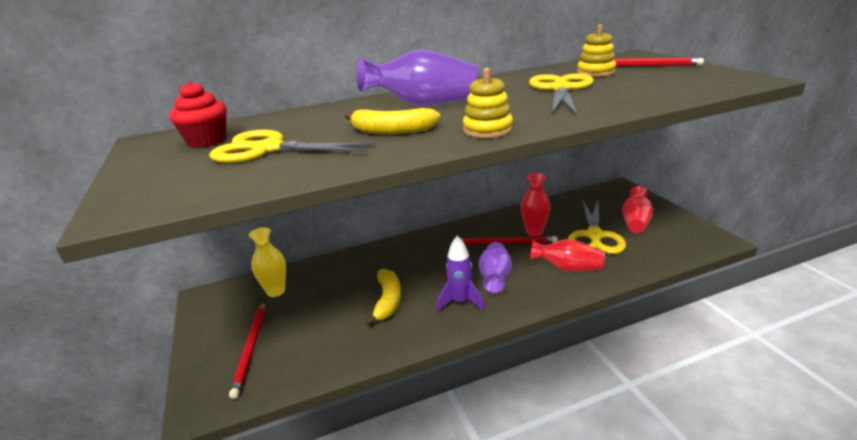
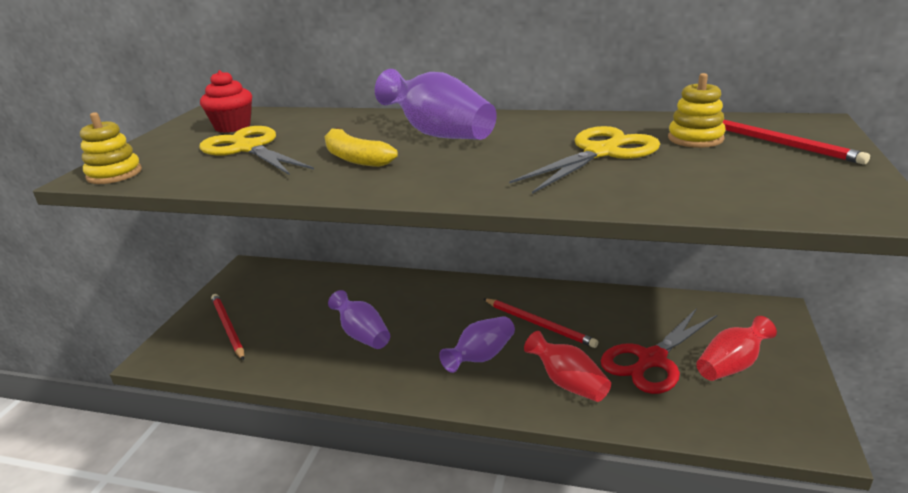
camera: 35 degrees right, 0 degrees up
(251, 349) = (228, 327): red pencil -> red pencil turned 120 degrees clockwise
(276, 291) = (295, 285): yellow vase -> none
(388, 301) = (362, 335): yellow banana -> purple vase
(460, 302) = (419, 366): purple rocket -> none
(487, 130) = (424, 183): yellow stacking toy -> yellow stacking toy (114, 174)
(534, 232) = (587, 325): red vase -> none
(594, 236) = (652, 360): yellow scissors -> red scissors

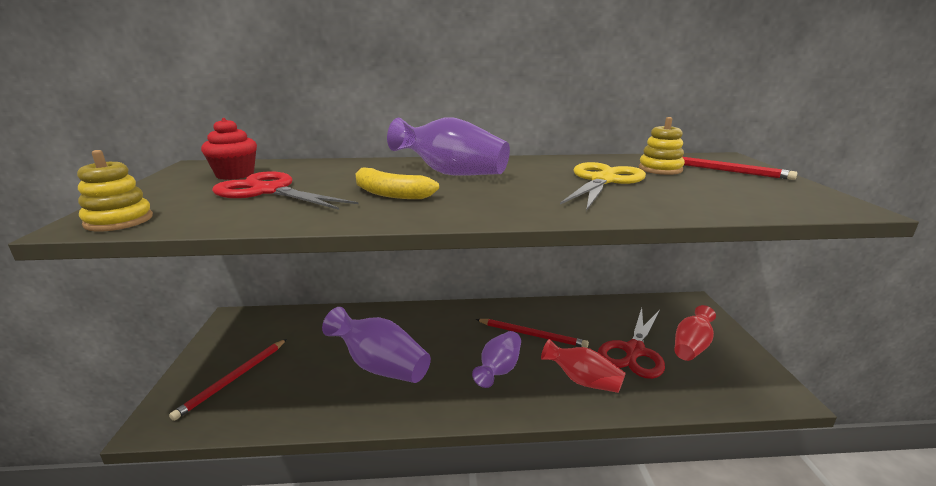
camera: 20 degrees left, 5 degrees down
(228, 327) = (233, 379): red pencil -> red pencil turned 105 degrees counterclockwise
(249, 148) = (269, 191): yellow scissors -> red scissors
(362, 335) = (380, 366): purple vase -> purple vase, size x1.50

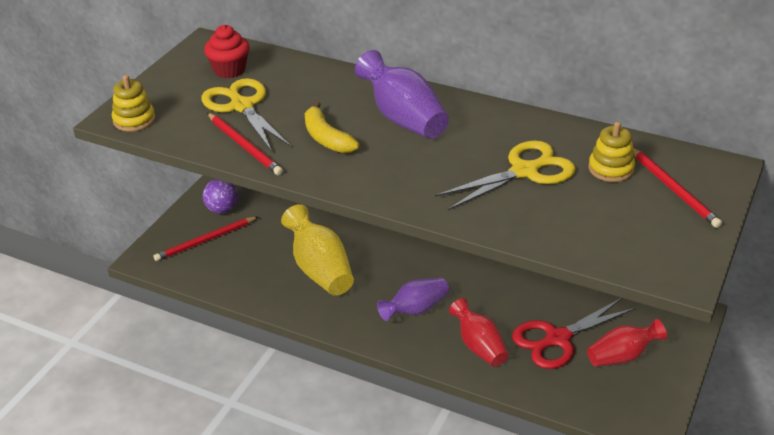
camera: 30 degrees right, 15 degrees up
(241, 345) = (222, 209): none -> purple ball
(269, 191) = (242, 106): red scissors -> yellow scissors
(380, 366) = (320, 270): purple vase -> yellow vase
(532, 335) = (476, 288): red pencil -> red pencil (244, 146)

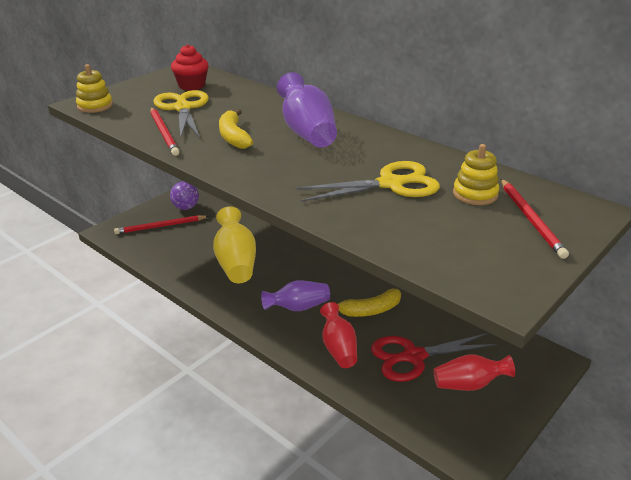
camera: 15 degrees right, 5 degrees down
(493, 297) = (370, 310): none -> yellow banana

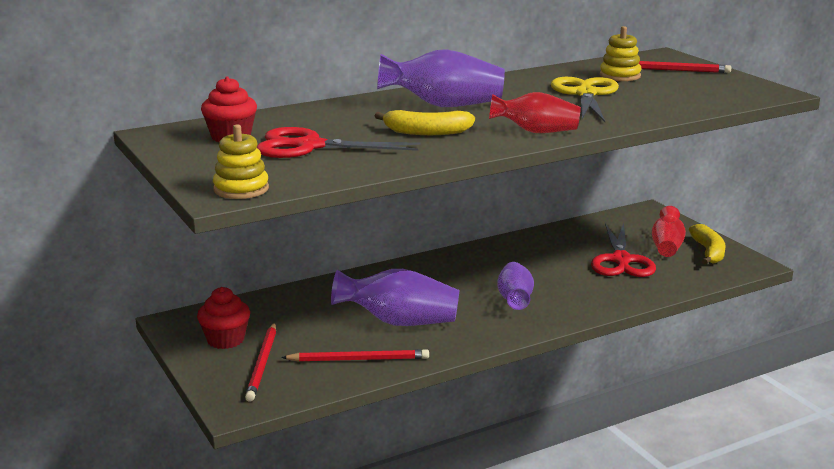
camera: 70 degrees left, 10 degrees down
(164, 133) = (383, 160): red pencil -> red pencil (359, 359)
(183, 108) = (310, 146): yellow scissors -> red scissors
(186, 207) = (225, 340): purple ball -> red cupcake
(236, 262) = (399, 322): yellow vase -> purple vase
(338, 348) = (593, 290): red vase -> red vase (536, 132)
(370, 310) = (540, 265): yellow banana -> yellow banana (708, 252)

